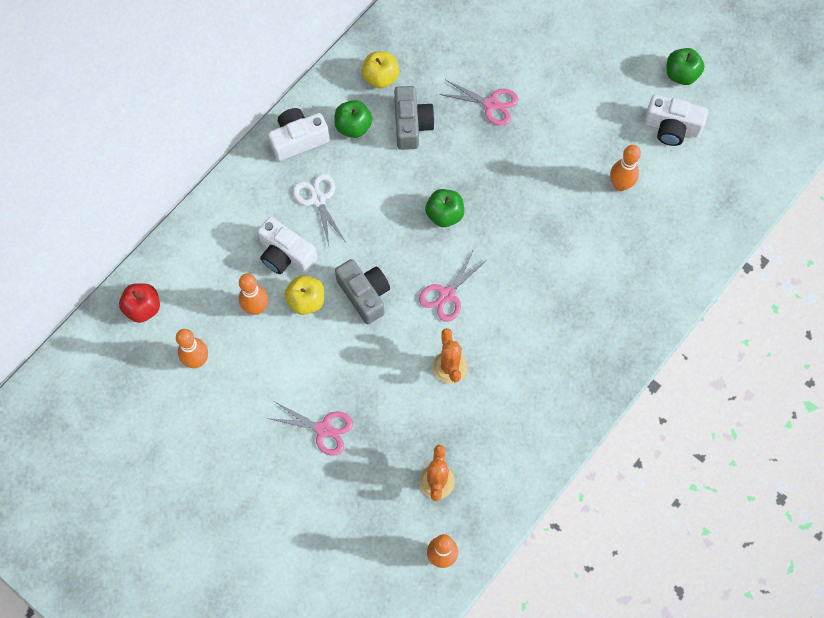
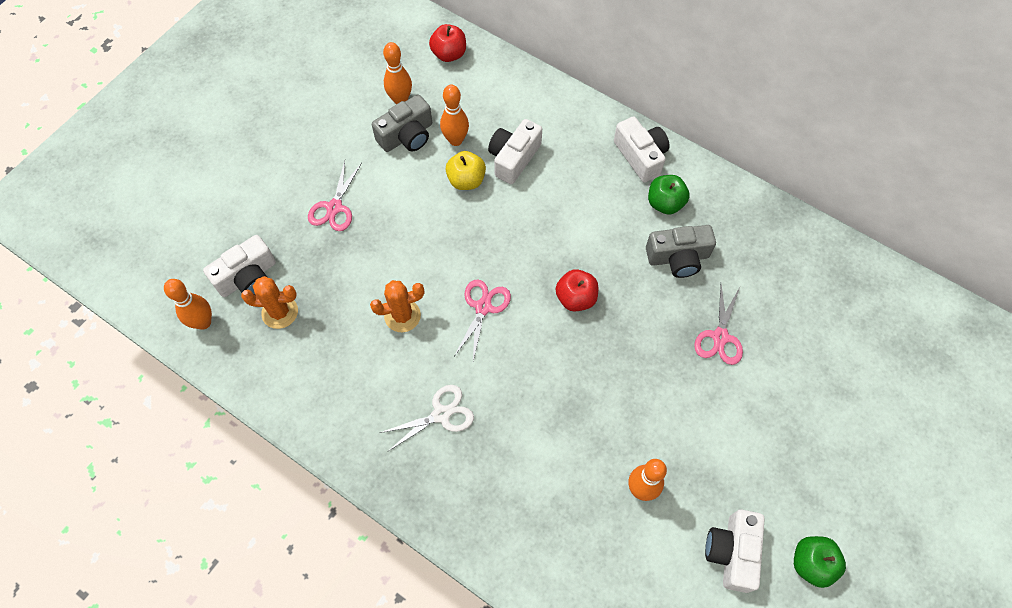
camera: 85 degrees right, 5 degrees down
(318, 199) = (577, 180): white scissors -> white scissors (441, 414)
(364, 294) = (477, 230): grey camera -> grey camera (407, 136)
(380, 77) = (729, 224): yellow apple -> none
(395, 514) = (248, 277): none -> white camera
(444, 214) = (576, 298): green apple -> red apple
(447, 295) = (483, 307): pink scissors -> pink scissors turned 75 degrees clockwise

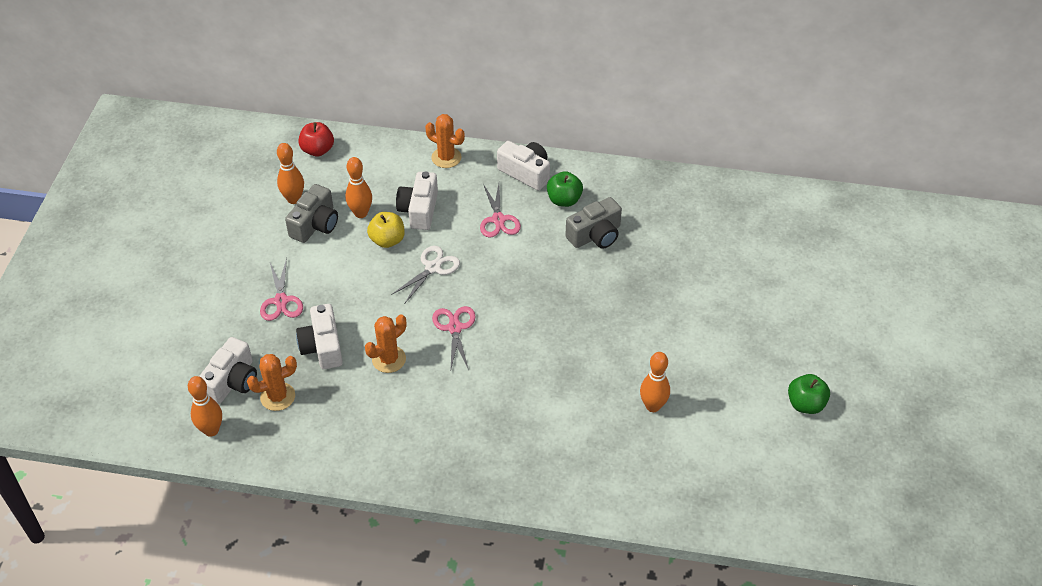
camera: 25 degrees left, 15 degrees down
(441, 414) = (463, 417): white scissors -> white scissors (433, 268)
(569, 109) = (446, 157): none -> orange cactus
(576, 298) = (528, 293): red apple -> none
(720, 337) = (658, 279): pink scissors -> pink scissors (498, 220)
(732, 552) = (744, 420): white camera -> white camera (322, 346)

